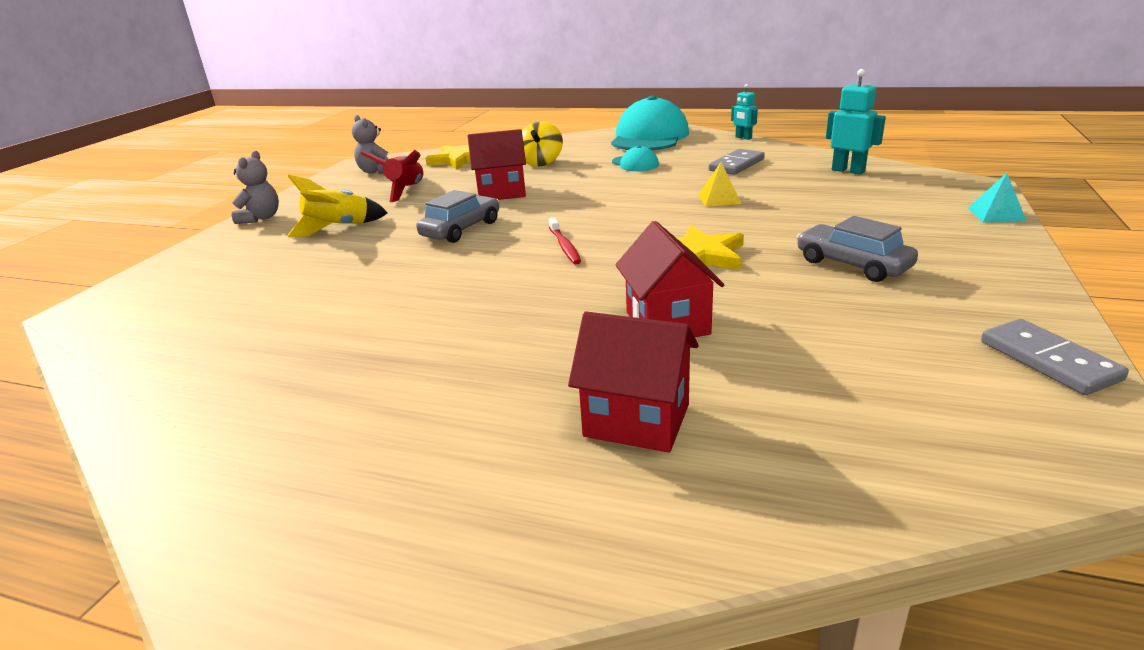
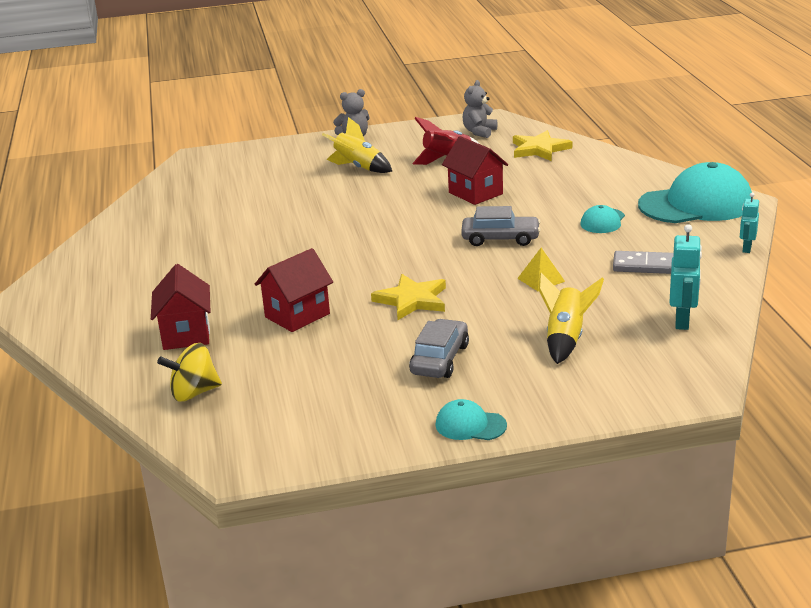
camera: 60 degrees right, 0 degrees up
(461, 229) = (389, 206): grey car -> grey car (500, 239)
(541, 162) = (565, 182): yellow spinning top -> yellow spinning top (194, 393)
(564, 246) = (388, 250): red toothbrush -> none
(848, 209) = (566, 339): none -> yellow rocket
(996, 214) = (614, 408): turquoise pyramid -> none
(1014, 275) = (470, 425): none -> turquoise cap
(1048, 360) = (331, 445): grey domino -> none

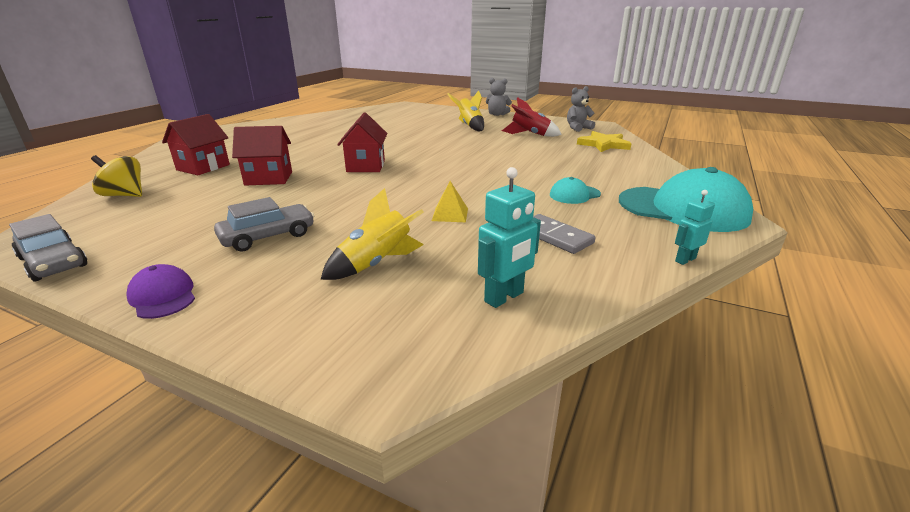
camera: 35 degrees right, 0 degrees up
(412, 300) = (342, 194): yellow star -> none
(470, 425) = (163, 296): turquoise cap -> purple cap
(475, 193) = (512, 154): red house -> red house (366, 166)
(500, 239) = (475, 181): grey car -> grey car (53, 262)

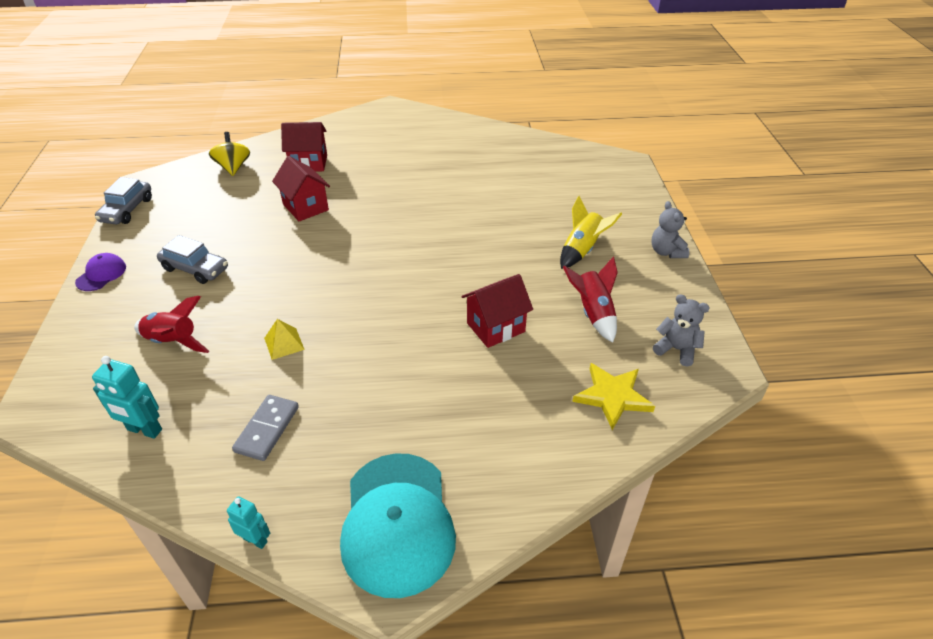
camera: 60 degrees right, 15 degrees up
(366, 166) = (373, 241): red house -> red house (496, 327)
(377, 264) = (173, 342): yellow rocket -> red rocket
(574, 194) = (387, 415): turquoise cap -> none

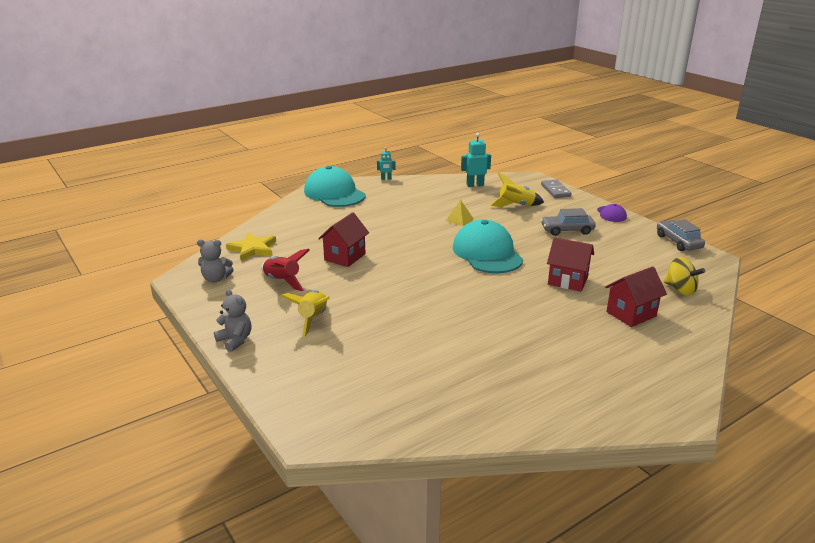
camera: 150 degrees right, 15 degrees down
(173, 342) = (516, 206): red rocket -> yellow rocket
(267, 429) = (422, 197): grey domino -> grey domino (555, 190)
(329, 269) = (487, 253): none -> turquoise cap

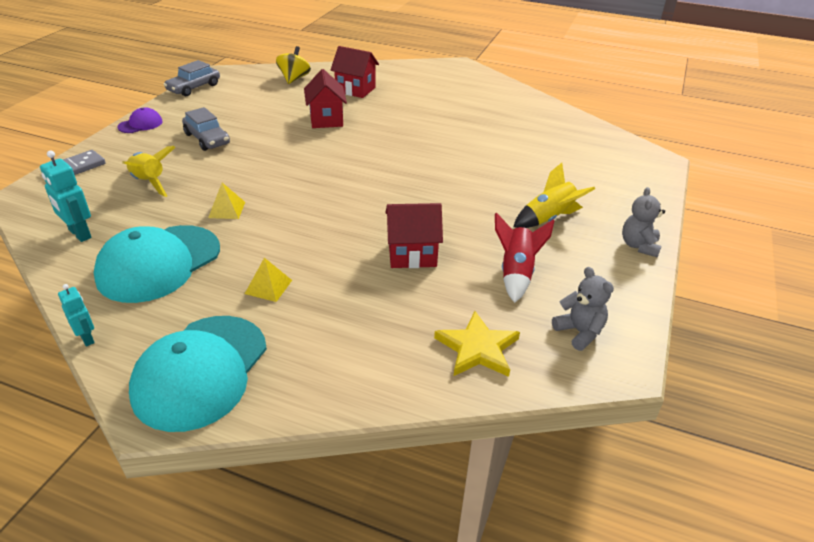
camera: 125 degrees left, 10 degrees up
(371, 215) = (268, 287): none -> yellow pyramid
(487, 253) = (307, 168): turquoise cap -> turquoise cap (159, 263)

